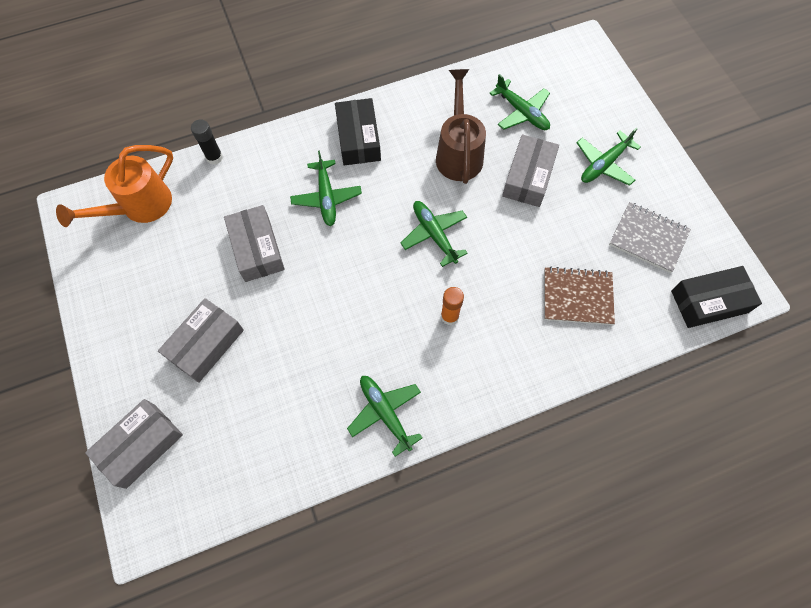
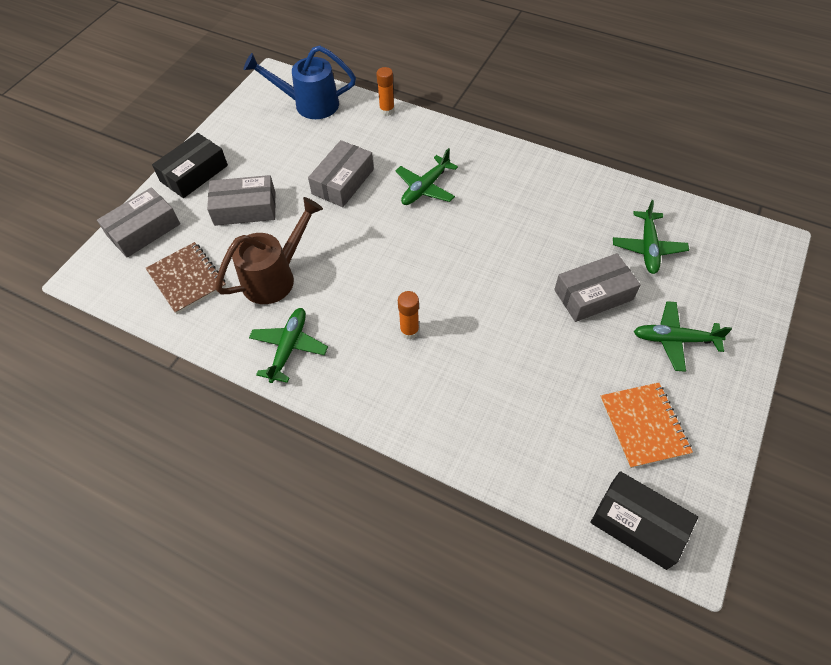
camera: 50 degrees right, 10 degrees down
(139, 207) = (309, 104): orange watering can -> blue watering can
(141, 445) = (144, 230): grey box -> grey box turned 45 degrees counterclockwise
(214, 157) = (387, 110): black glue stick -> orange glue stick
(358, 139) = (494, 169): black box -> black box (194, 173)
(434, 234) = (468, 271): green plane -> none
(458, 153) = (558, 235): brown watering can -> brown watering can (275, 277)
(577, 297) = (523, 409): brown notebook -> brown notebook (187, 279)
(648, 238) = (643, 426): grey notebook -> orange notebook

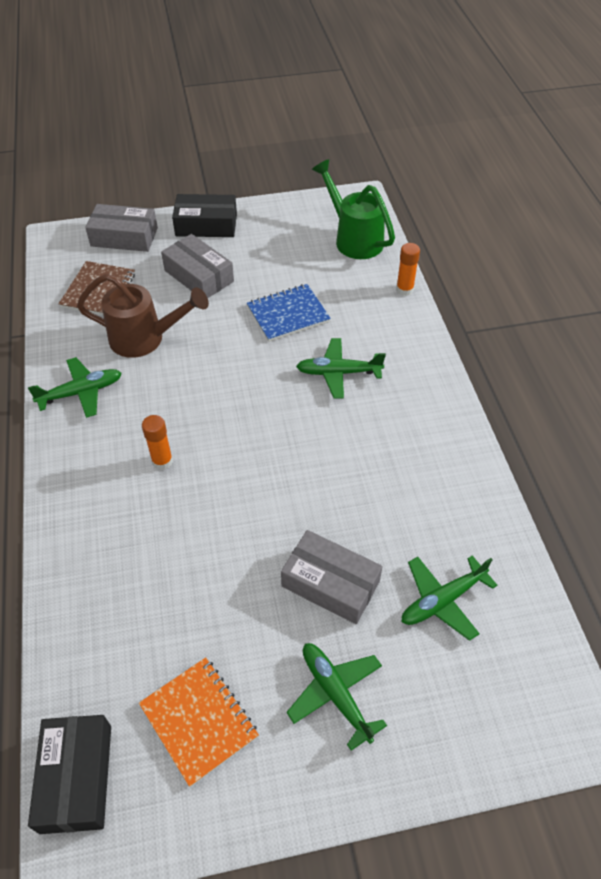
camera: 50 degrees right, 5 degrees down
(309, 104) = (354, 239): blue watering can -> green watering can
(343, 181) = (288, 314): grey box -> blue notebook
(643, 426) = (199, 721): orange notebook -> orange notebook turned 75 degrees counterclockwise

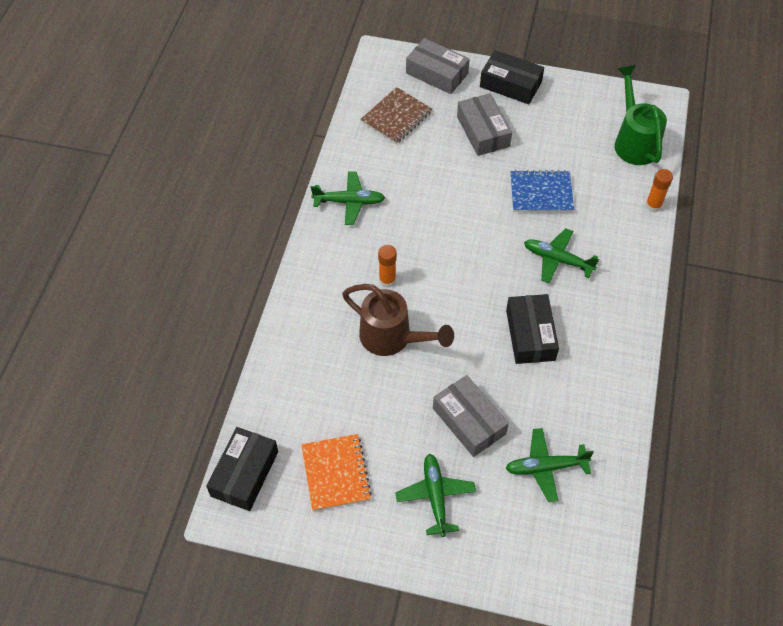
camera: 25 degrees right, 5 degrees up
(145, 339) = (416, 173): brown watering can -> brown watering can (392, 338)
(350, 460) = (530, 335): none -> black box

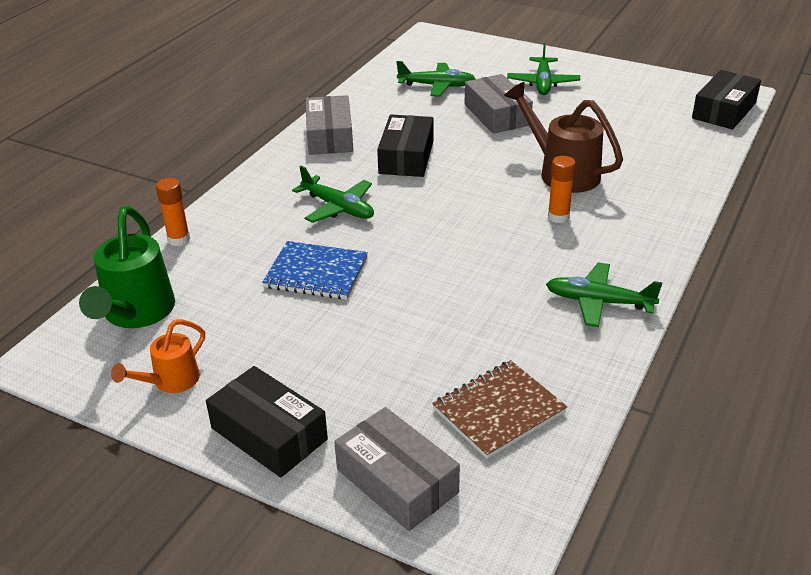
camera: 165 degrees left, 20 degrees down
(335, 473) = (634, 102): orange notebook -> none
(483, 131) = (358, 363): grey box -> grey box (329, 136)
(580, 102) = (170, 382): none -> orange watering can

